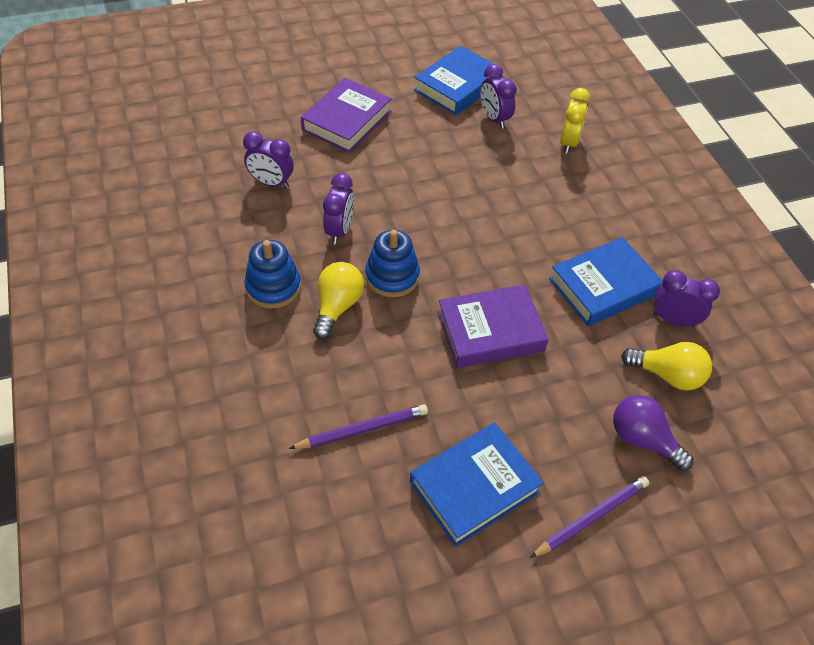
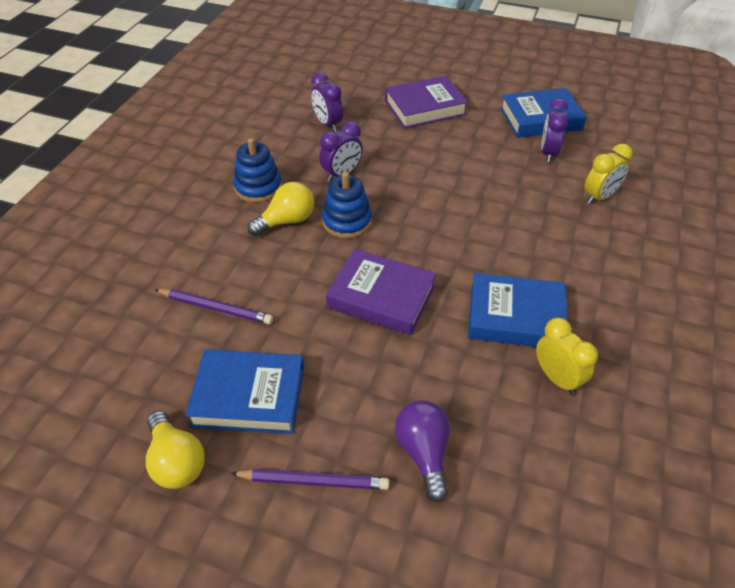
camera: 40 degrees right, 5 degrees down
(667, 375) = (502, 417): yellow light bulb -> yellow light bulb (176, 461)
(673, 320) = (557, 378): purple clock -> yellow clock

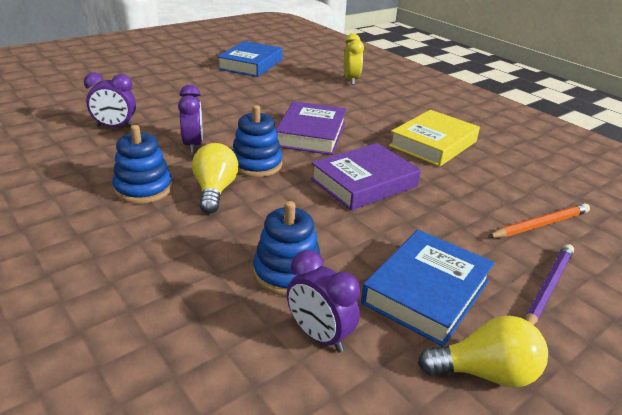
camera: 60 degrees left, 15 degrees down
(216, 308) = (287, 272): purple pencil -> blue stacking toy
(423, 453) = (540, 224): purple light bulb -> orange pencil
(425, 108) = (169, 88): purple book -> purple book (311, 134)
(515, 317) = (433, 144): blue book -> yellow book
(548, 153) = (288, 75): purple clock -> purple clock (319, 336)
(557, 378) = (499, 153): yellow clock -> none

